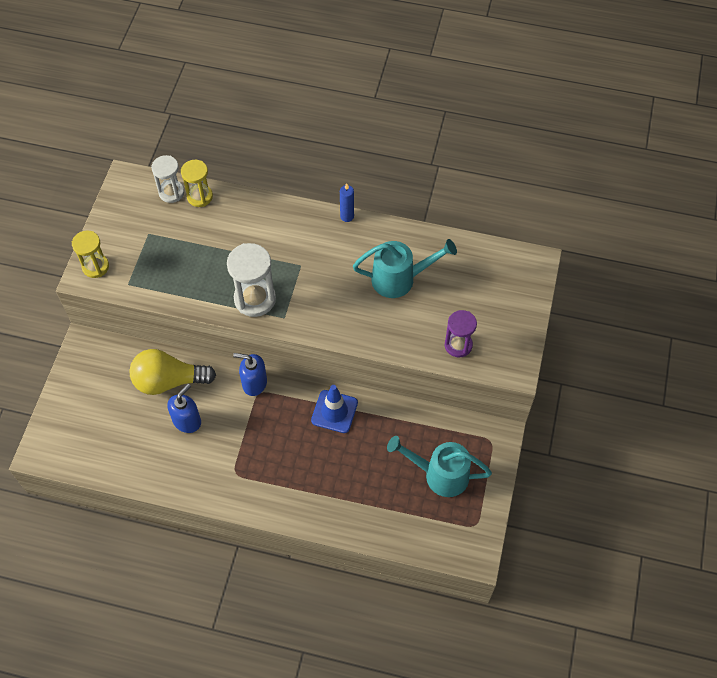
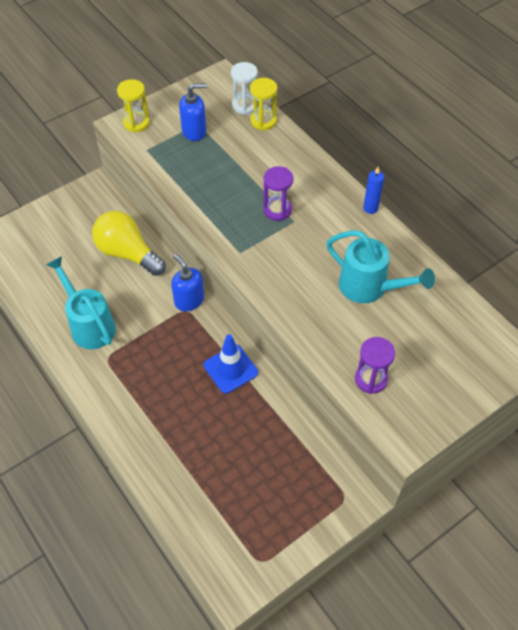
camera: 40 degrees right, 5 degrees down
(187, 421) = (111, 292): blue soap dispenser -> blue soap dispenser (194, 131)
(255, 299) = (230, 222): white hourglass -> none
(280, 264) = (277, 210): none -> purple hourglass
(439, 474) = (270, 490): turquoise watering can -> turquoise watering can (89, 324)

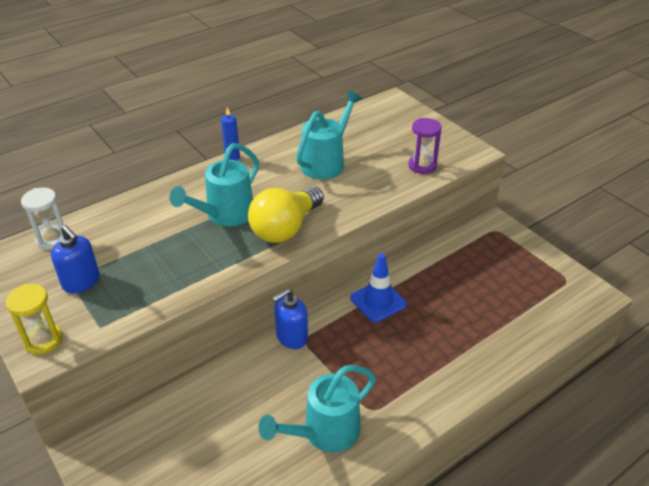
camera: 90 degrees left, 15 degrees down
(127, 253) = (215, 401): yellow light bulb -> yellow light bulb (285, 228)
(194, 131) = (81, 282): blue soap dispenser -> blue soap dispenser turned 150 degrees clockwise
(263, 121) = (86, 225): yellow hourglass -> none
(277, 210) = (225, 215): purple hourglass -> turquoise watering can

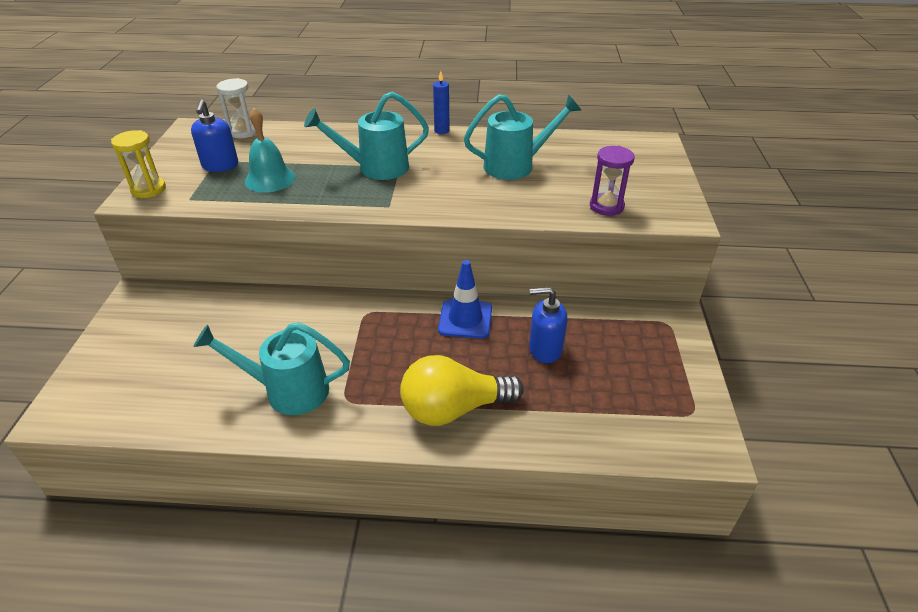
camera: 40 degrees right, 0 degrees up
(148, 270) = (270, 179): none -> turquoise bell
(285, 228) = (407, 198): yellow light bulb -> yellow light bulb (454, 408)
(291, 337) = (358, 305): blue soap dispenser -> blue soap dispenser (545, 349)

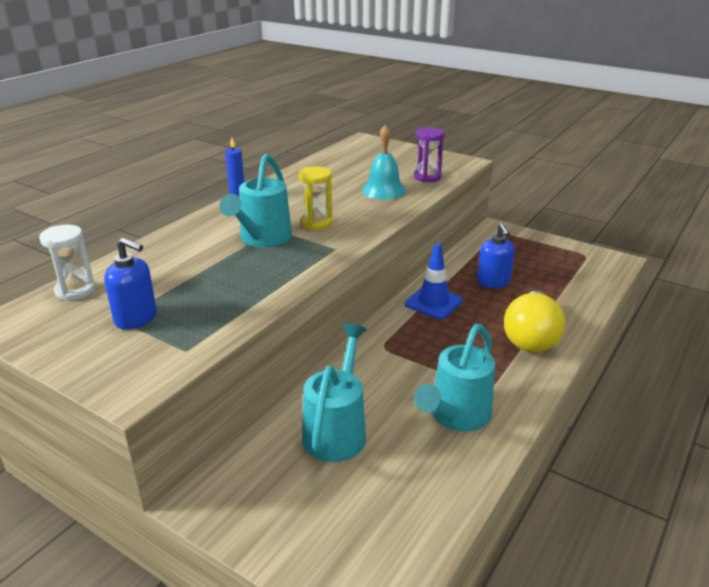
camera: 60 degrees left, 10 degrees down
(148, 189) = (123, 376): yellow hourglass -> yellow hourglass (316, 223)
(270, 179) = (209, 294): turquoise bell -> turquoise bell (383, 190)
(516, 166) = (336, 187): turquoise watering can -> turquoise watering can (337, 430)
(545, 349) = (493, 282): blue soap dispenser -> blue soap dispenser turned 45 degrees counterclockwise

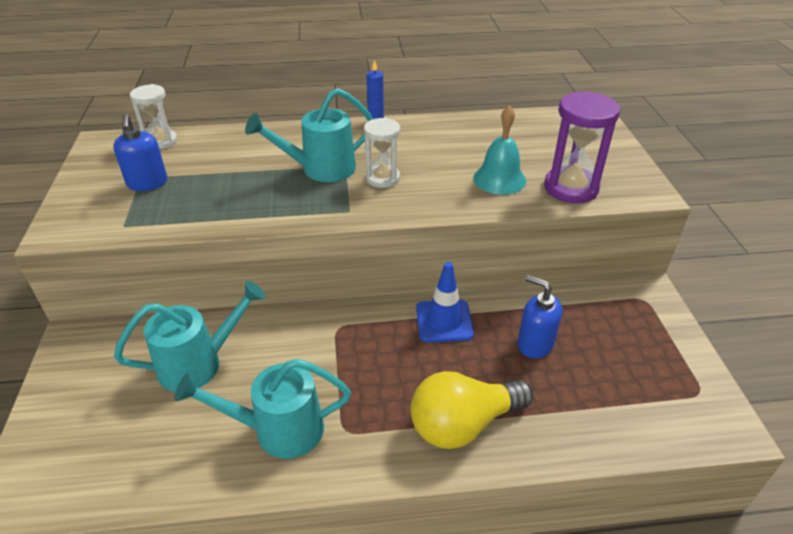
camera: 50 degrees right, 10 degrees up
(316, 223) = (382, 178): yellow hourglass -> white hourglass
(427, 177) = (571, 188): purple hourglass -> purple hourglass, size x1.53
(493, 282) = (535, 344): blue soap dispenser -> blue soap dispenser turned 90 degrees clockwise

